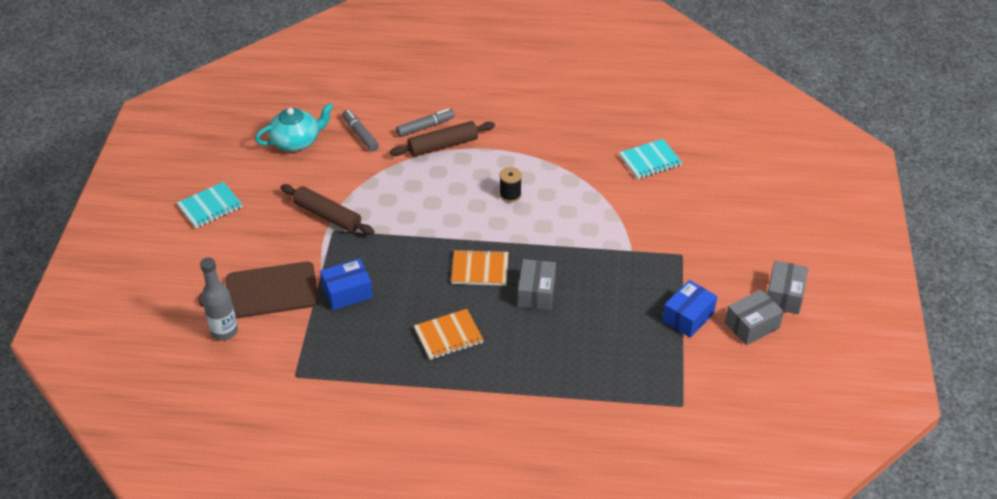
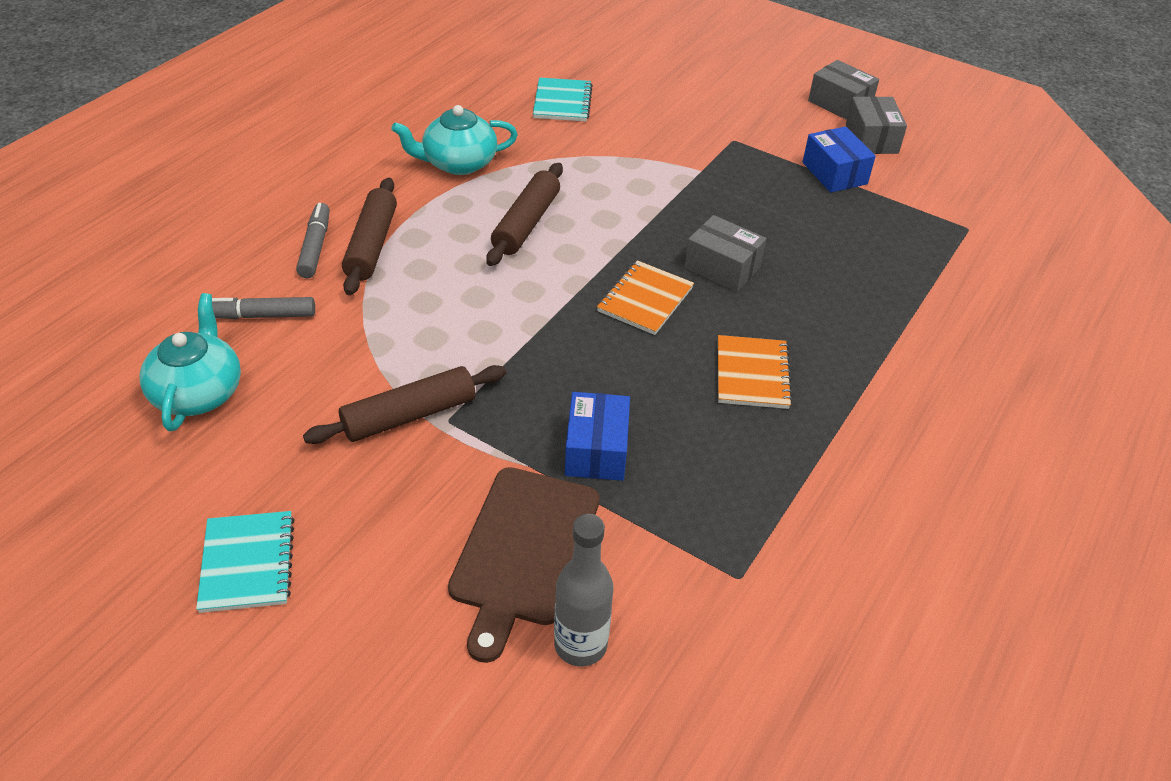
camera: 65 degrees left, 0 degrees up
(510, 195) = (526, 223): black spool -> brown rolling pin
(544, 145) = (458, 163): none -> turquoise teapot

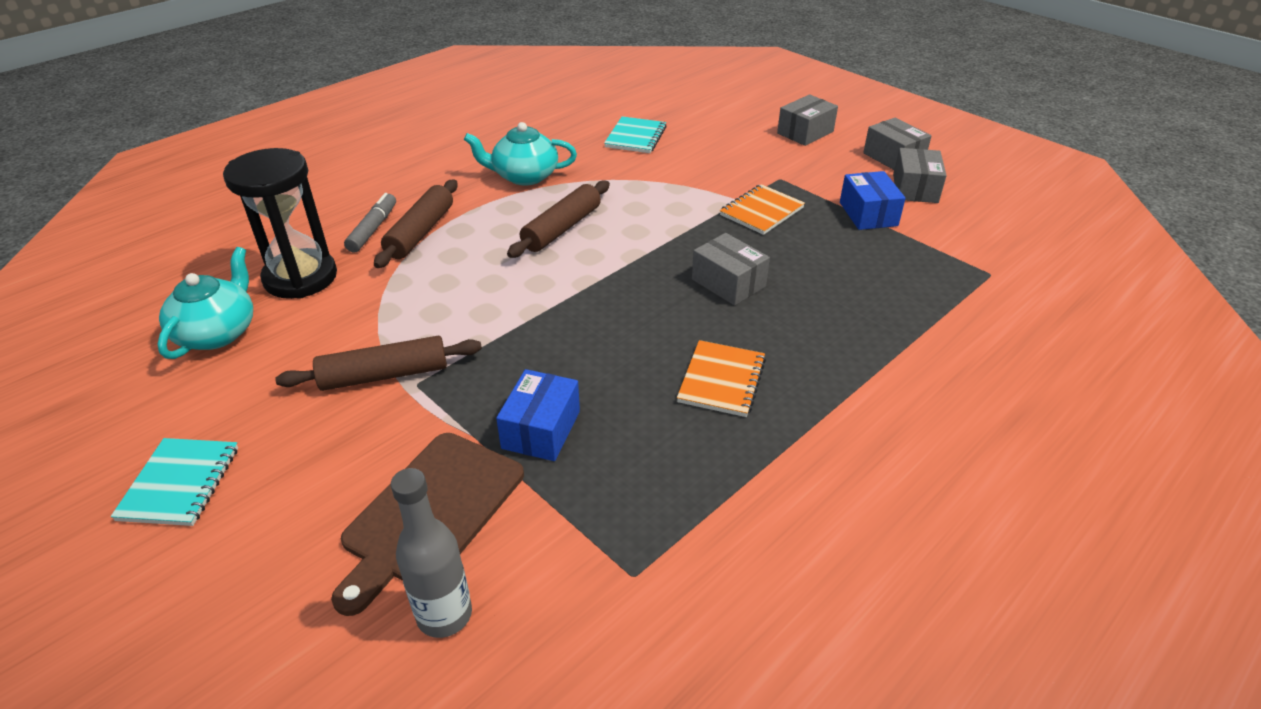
camera: 15 degrees right, 5 degrees down
(260, 316) = (300, 278): grey marker -> black hourglass
(645, 300) = (643, 302): orange notebook -> orange notebook (761, 211)
(741, 81) = (805, 132): none -> grey box

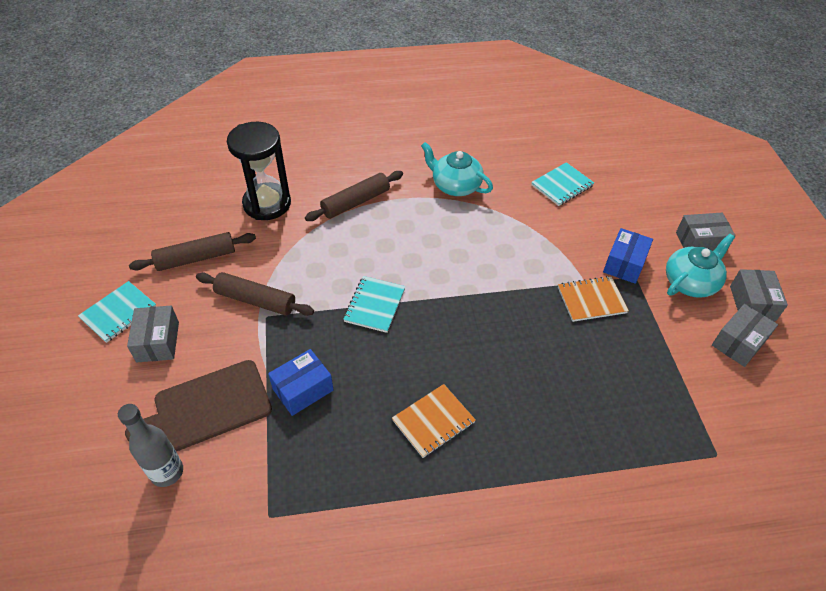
camera: 35 degrees right, 10 degrees up
(218, 332) = (201, 222): turquoise teapot -> turquoise teapot (690, 282)
(373, 229) = (332, 186): grey marker -> none
(544, 312) = (375, 305): none -> turquoise notebook
(561, 228) = (441, 243): brown rolling pin -> brown rolling pin (196, 258)
(728, 283) = (509, 348): grey box -> grey box (158, 342)
(868, 214) = (673, 346): blue box -> blue box (624, 264)

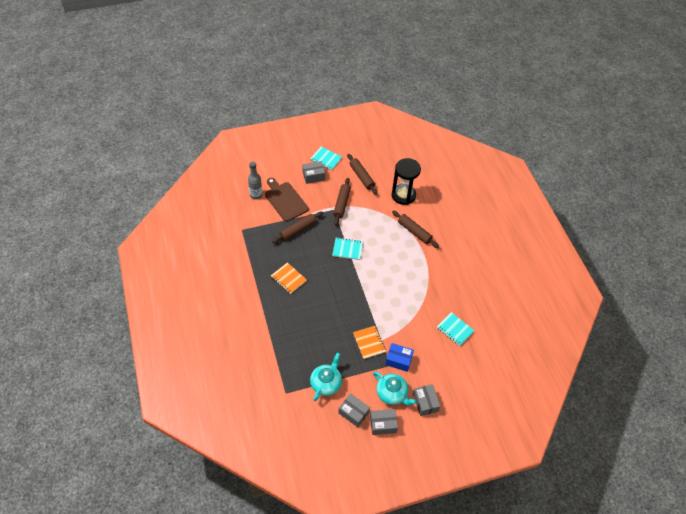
camera: 80 degrees right, 5 degrees up
(303, 389) = (298, 230): blue box -> brown rolling pin
(455, 185) = (439, 275): turquoise teapot -> turquoise teapot (326, 383)

